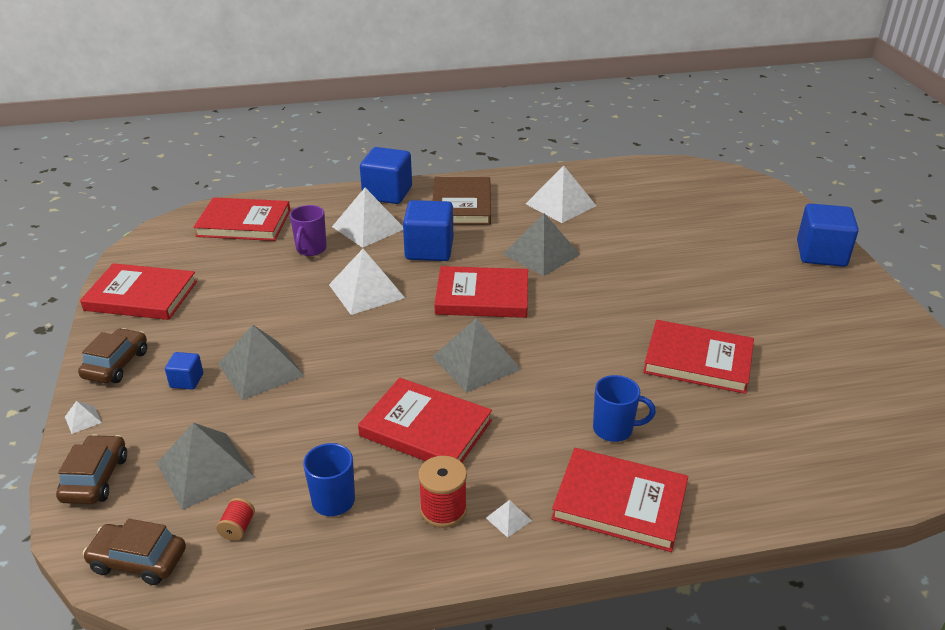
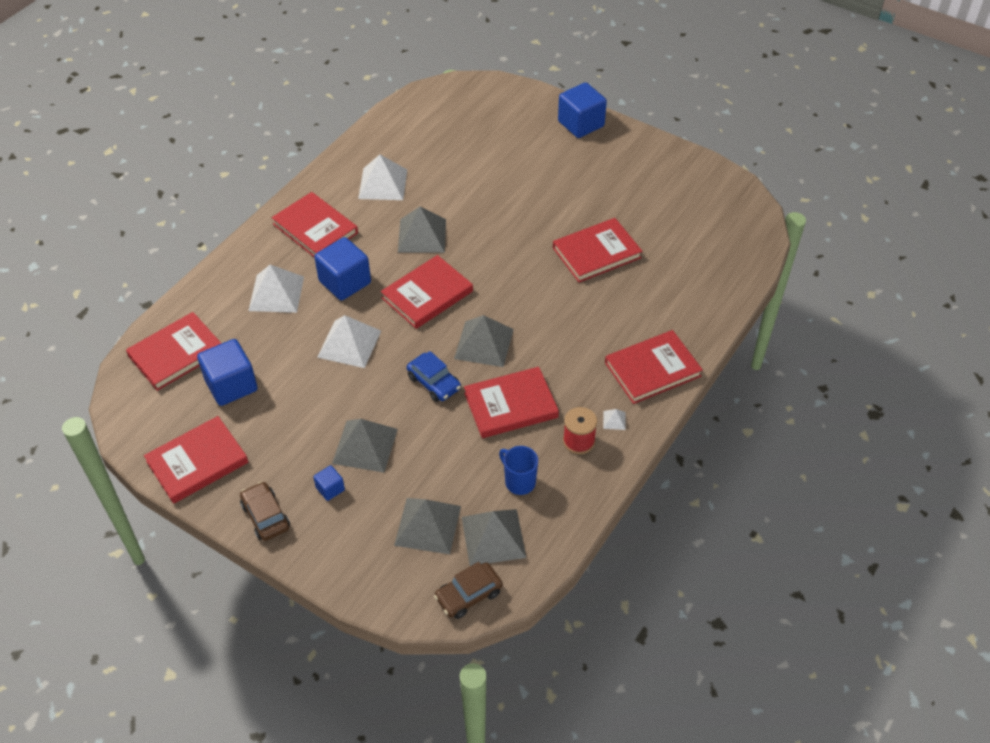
camera: 45 degrees left, 15 degrees up
(83, 419) = (306, 562): white pyramid -> none
(95, 478) = (373, 582): brown car -> none
(238, 528) = (493, 537): red spool -> grey pyramid
(310, 249) = (262, 339): purple mug -> none
(387, 193) = (246, 254): blue cube -> blue cube (231, 385)
(387, 363) = (434, 382): none -> blue car
(461, 205) = (315, 229): brown book -> red book
(614, 429) = (604, 330): blue mug -> none

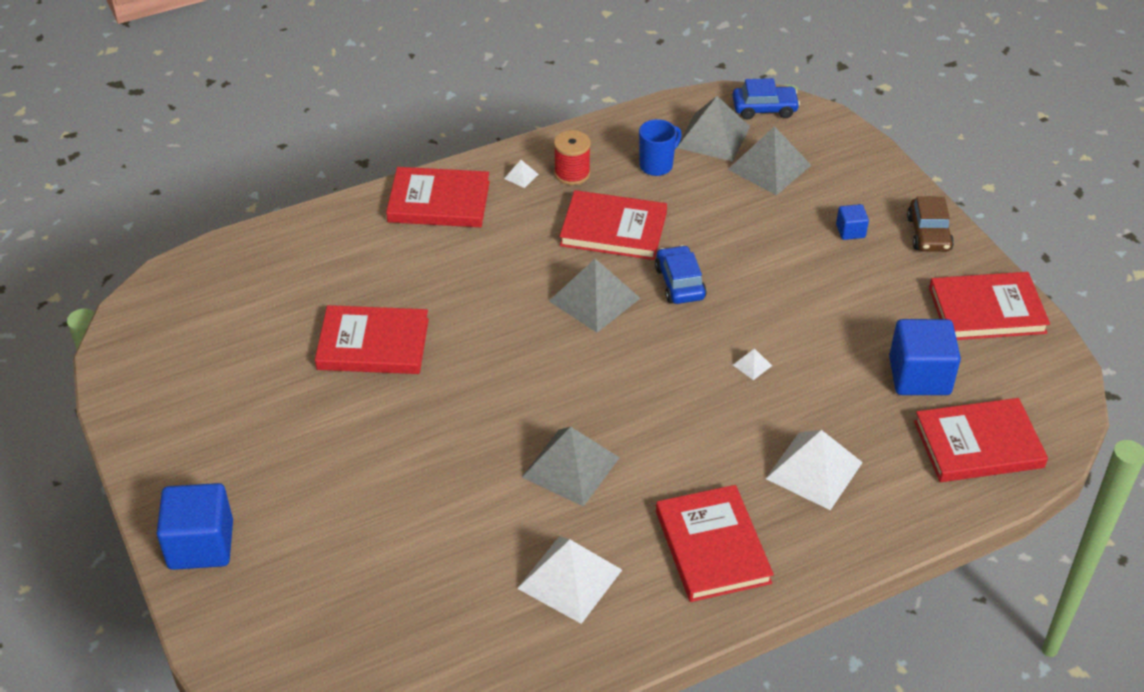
camera: 150 degrees left, 5 degrees down
(345, 282) = (714, 446): blue cube -> none
(349, 343) = (752, 365): white pyramid -> white pyramid, size x0.42
(365, 446) = (793, 254): grey pyramid -> none
(427, 294) = (619, 383): red book -> none
(468, 595) = (764, 108): brown car -> blue car
(519, 482) = (657, 165): blue mug -> blue mug turned 120 degrees counterclockwise

